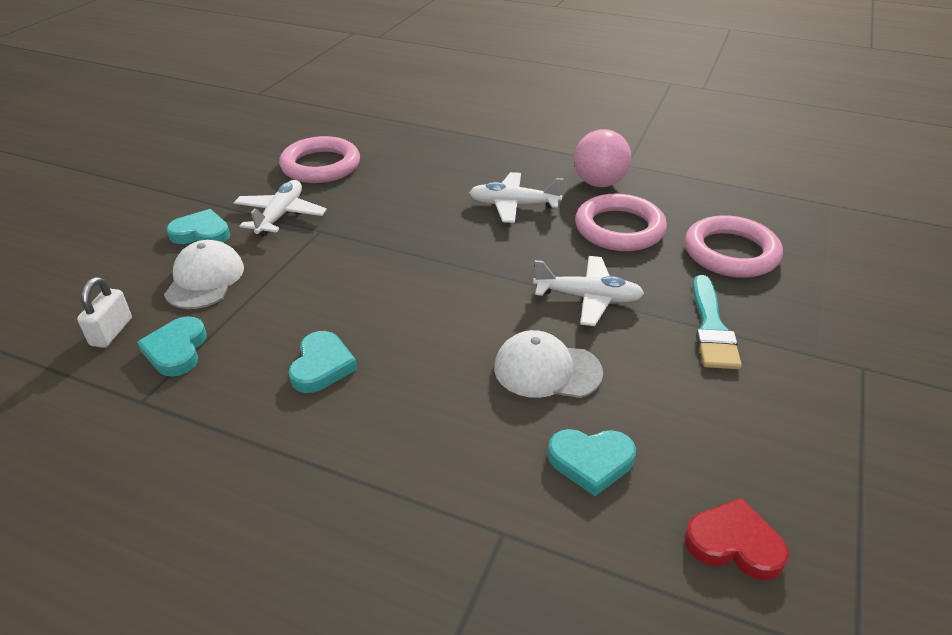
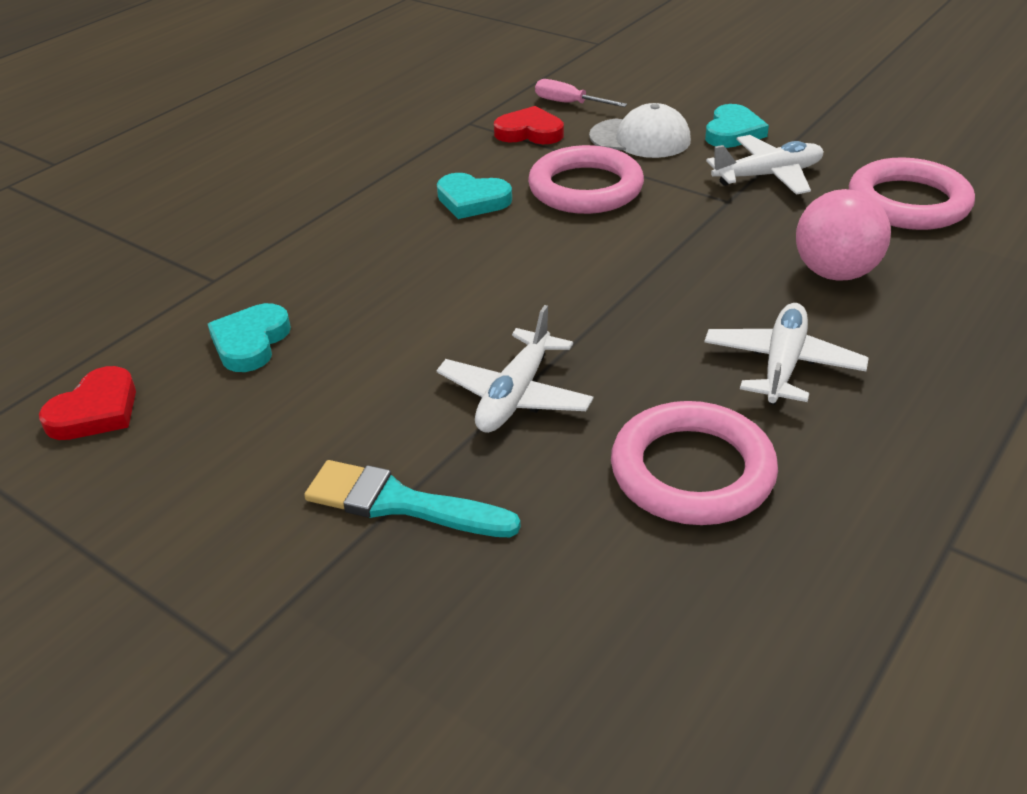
camera: 105 degrees right, 0 degrees up
(111, 332) = (569, 103): white padlock -> pink screwdriver
(176, 350) = (529, 132): turquoise heart -> red heart
(280, 215) = (768, 176): white plane -> white plane turned 45 degrees counterclockwise
(547, 370) = (394, 336): white cap -> none
(599, 183) = (861, 483): pink ball -> pink ball (835, 273)
(731, 252) = (585, 601): pink ring -> pink ring (585, 188)

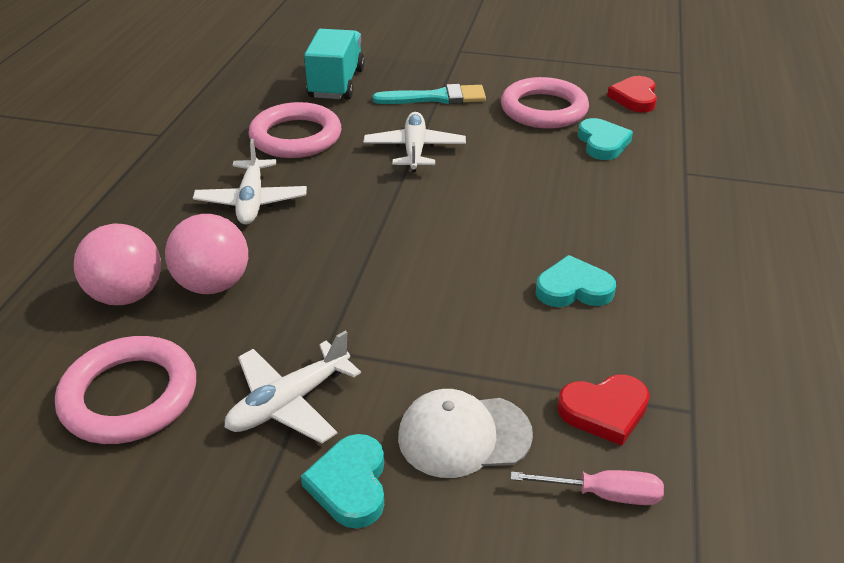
camera: 155 degrees right, 0 degrees up
(565, 607) = (336, 83): none -> turquoise truck
(585, 188) = (478, 332): pink ring -> pink ring (543, 109)
(933, 281) = (127, 295): none -> pink ball

